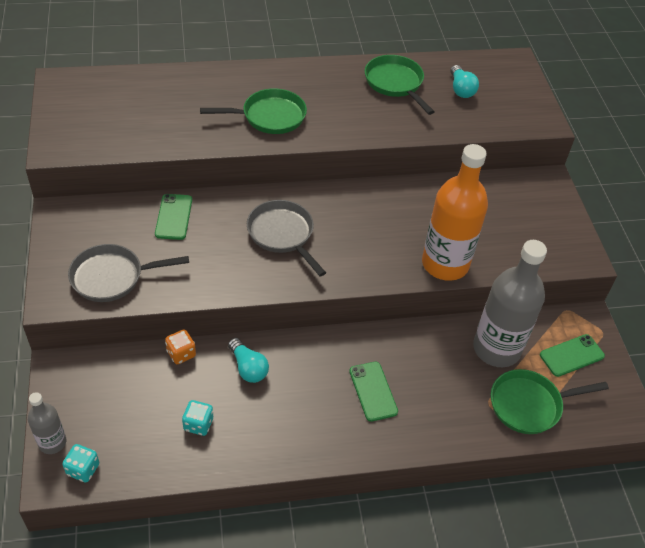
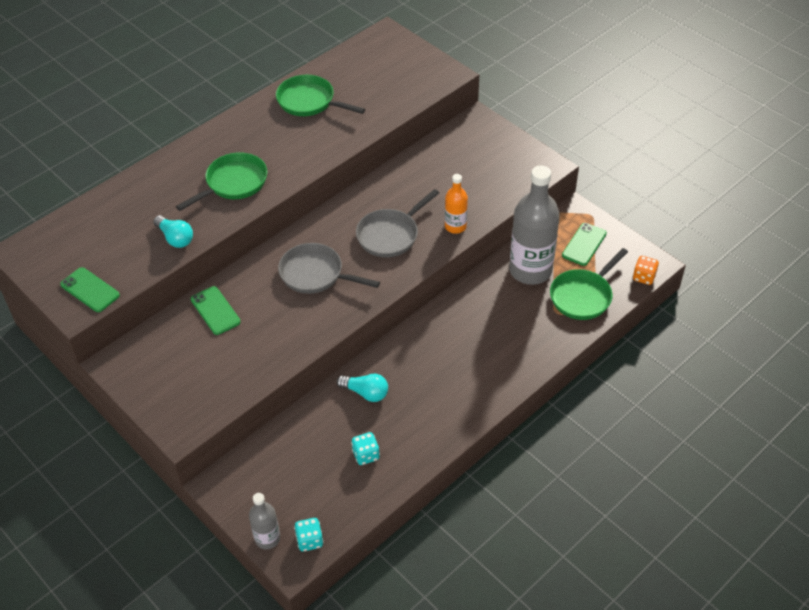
camera: 30 degrees left, 0 degrees up
(112, 277) = (211, 385): grey pan -> grey pan (390, 235)
(181, 354) = (305, 414): orange dice -> orange dice (644, 277)
(373, 391) = (470, 353): green phone -> green phone (90, 290)
(445, 264) = (455, 226): orange bottle -> orange bottle, size x0.50
(461, 89) = (364, 80): turquoise light bulb -> turquoise light bulb (175, 238)

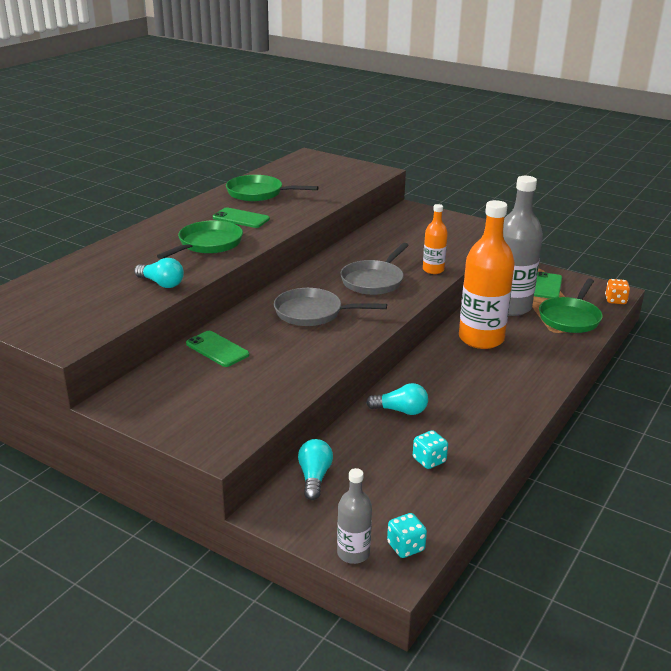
camera: 15 degrees left, 20 degrees down
(90, 290) = (77, 328): green phone -> green phone (241, 218)
(265, 456) = (314, 477): none -> turquoise light bulb
(480, 312) = (481, 339): none -> orange bottle

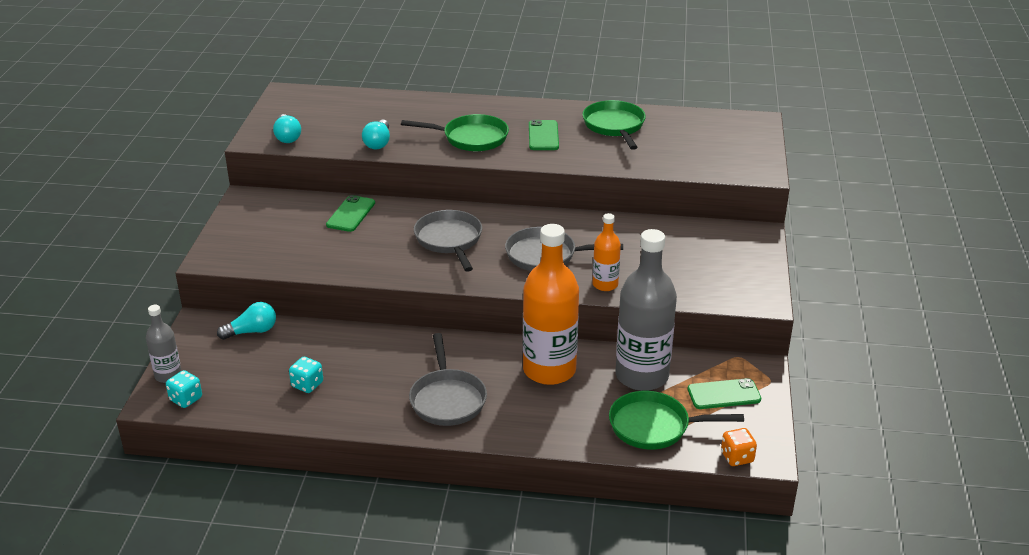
camera: 65 degrees right, 5 degrees up
(400, 411) = (376, 350): turquoise light bulb -> turquoise light bulb (287, 137)
(493, 391) = (447, 399): none -> grey pan

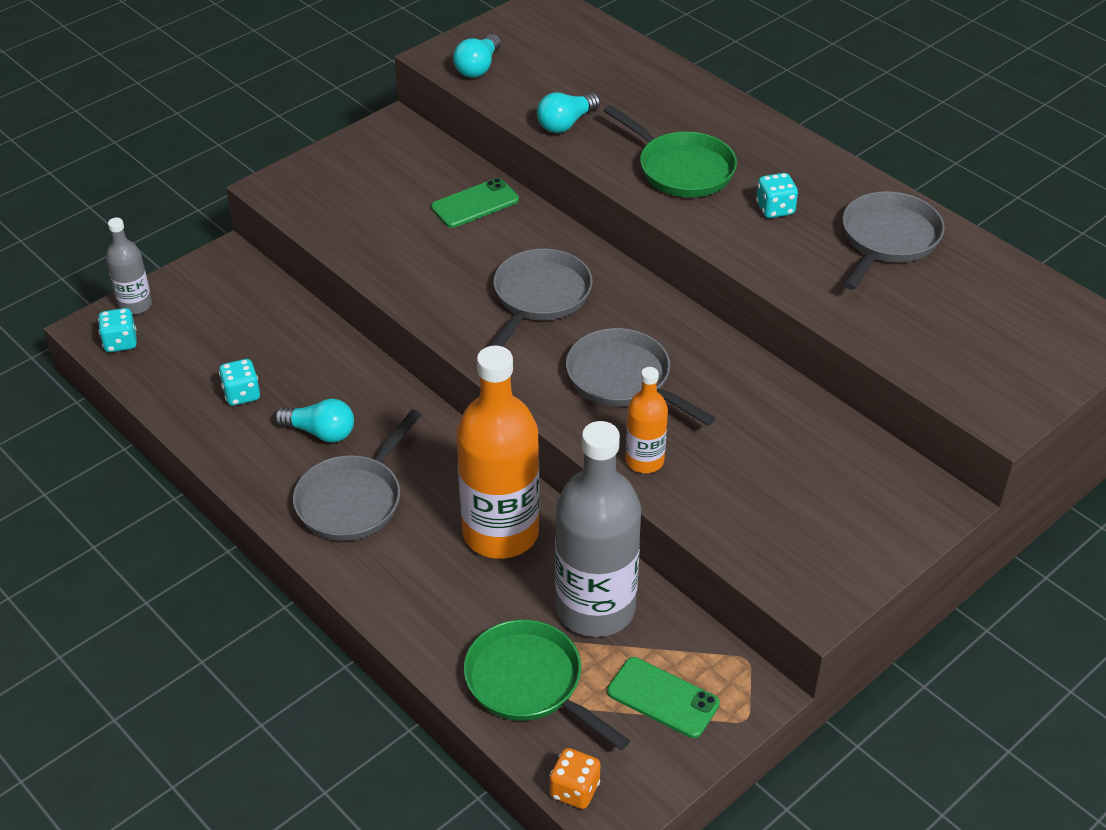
camera: 40 degrees right, 10 degrees up
(252, 331) = (262, 297): turquoise light bulb -> turquoise light bulb (320, 432)
(543, 136) = (775, 209): green phone -> turquoise dice
(614, 126) = (887, 240): green pan -> grey pan

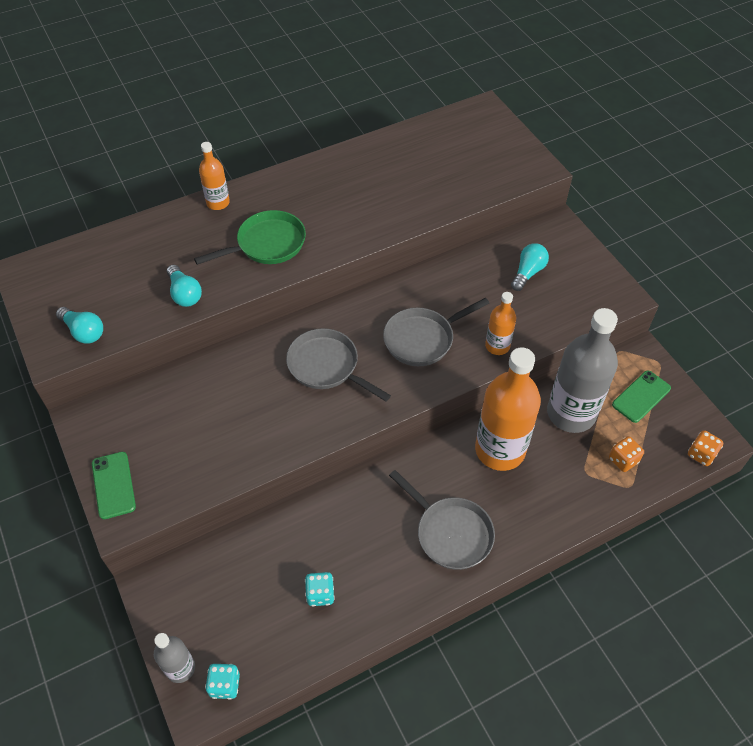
camera: 75 degrees left, 10 degrees up
(320, 432) = (378, 544): turquoise light bulb -> turquoise light bulb (528, 272)
(475, 204) = (207, 383): green phone -> green phone (113, 485)
(529, 683) = (623, 460): green pan -> orange dice
(733, 113) = (218, 203): none -> orange bottle
(775, 209) = (328, 210): turquoise dice -> none
(887, 240) = (378, 168): grey pan -> none

